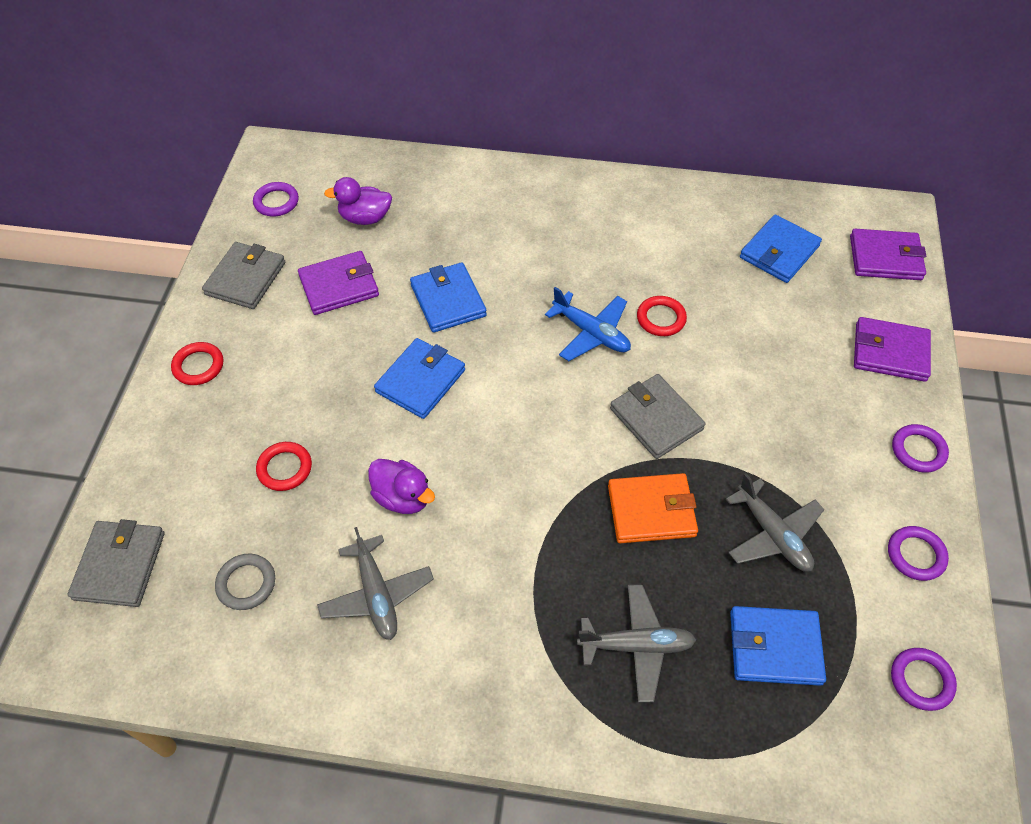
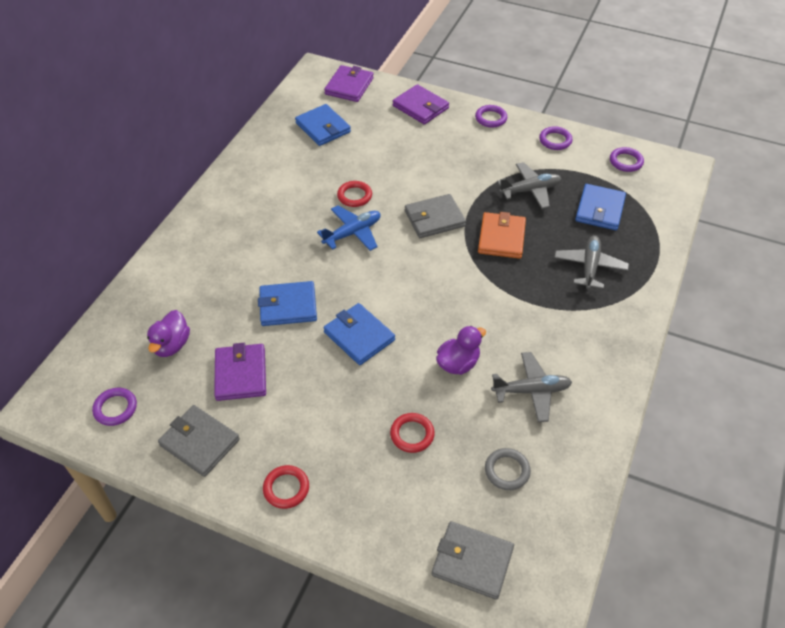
camera: 75 degrees left, 5 degrees down
(890, 352) = (420, 107): purple wallet -> purple wallet turned 75 degrees counterclockwise

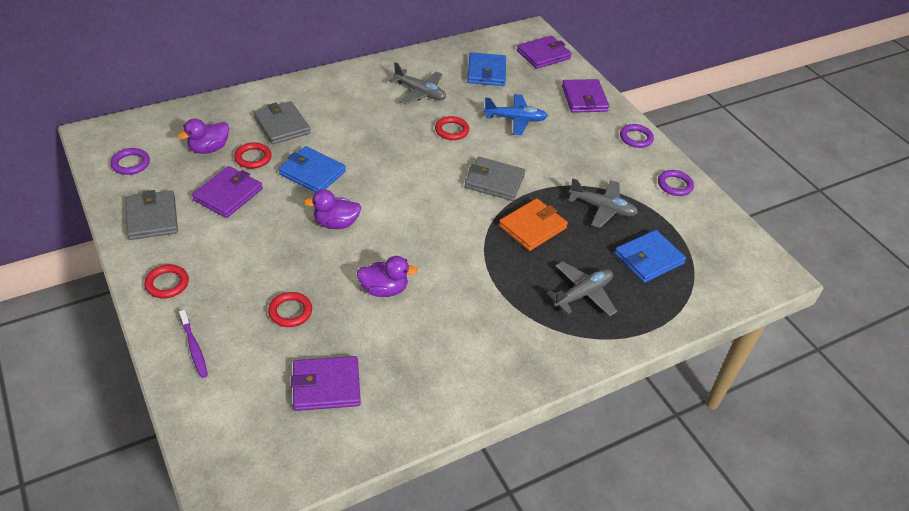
camera: 35 degrees right, 5 degrees down
(221, 327) = (253, 158): none -> red ring
(352, 233) = (418, 154): blue plane -> blue plane (515, 119)
(359, 336) = (336, 223): blue wallet -> purple duck
(374, 522) = (194, 347): none -> purple toothbrush
(472, 561) = (224, 424): grey wallet -> grey wallet (282, 125)
(507, 471) = (326, 386): grey ring -> purple wallet
(531, 391) = (416, 347): grey plane -> grey plane (420, 92)
(626, 161) = (723, 238): purple ring -> none

